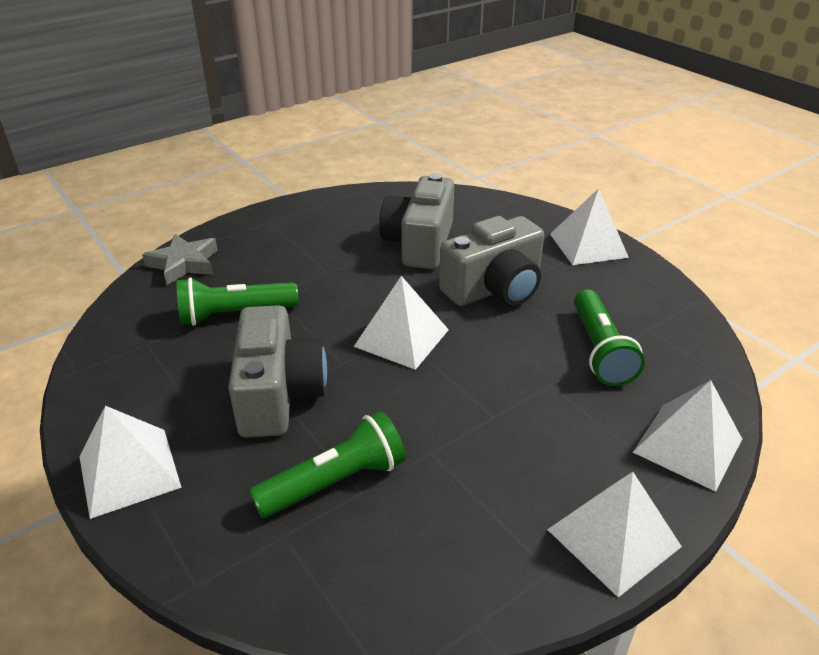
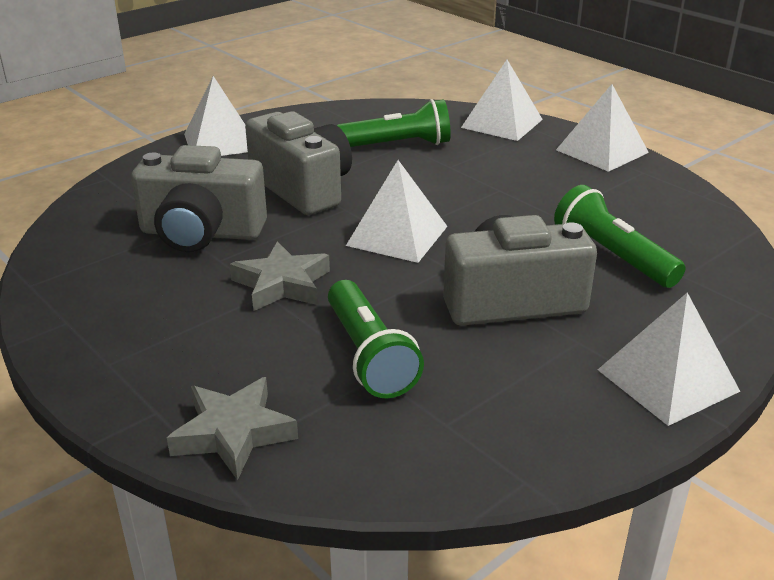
camera: 95 degrees left, 5 degrees down
(338, 279) = (282, 284): none -> grey star

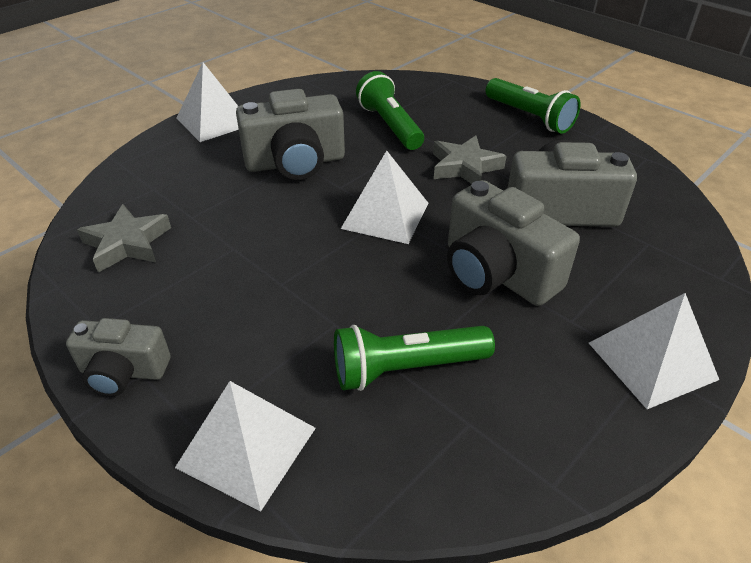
camera: 175 degrees right, 10 degrees up
(233, 433) = (450, 91): grey star -> grey star (127, 243)
(602, 151) = (123, 372): white pyramid -> grey camera
(612, 256) = (201, 203): green flashlight -> green flashlight (529, 117)

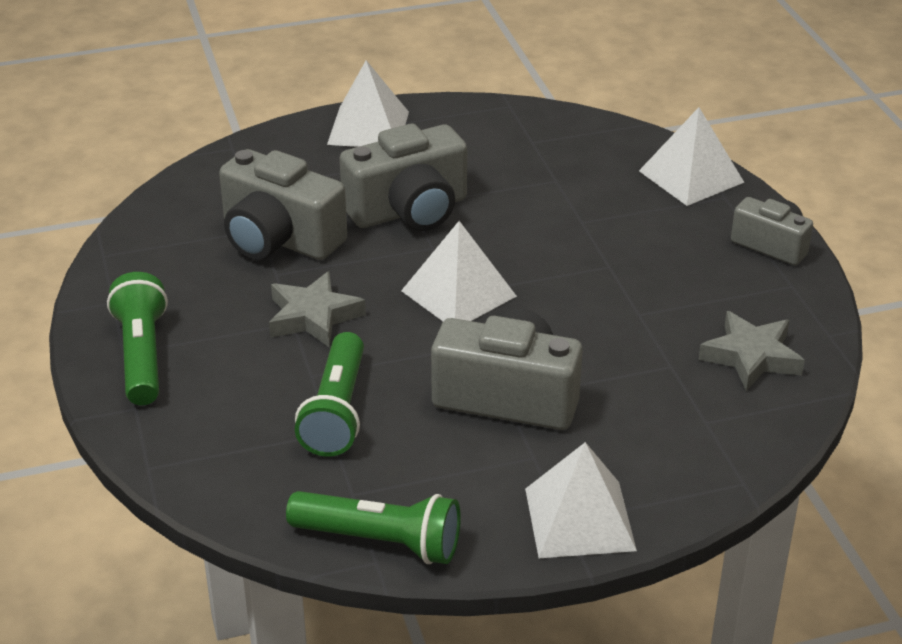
camera: 150 degrees left, 5 degrees down
(406, 368) = (549, 179): green flashlight -> green flashlight (380, 542)
(496, 273) = (409, 210): grey camera -> grey camera turned 75 degrees clockwise

